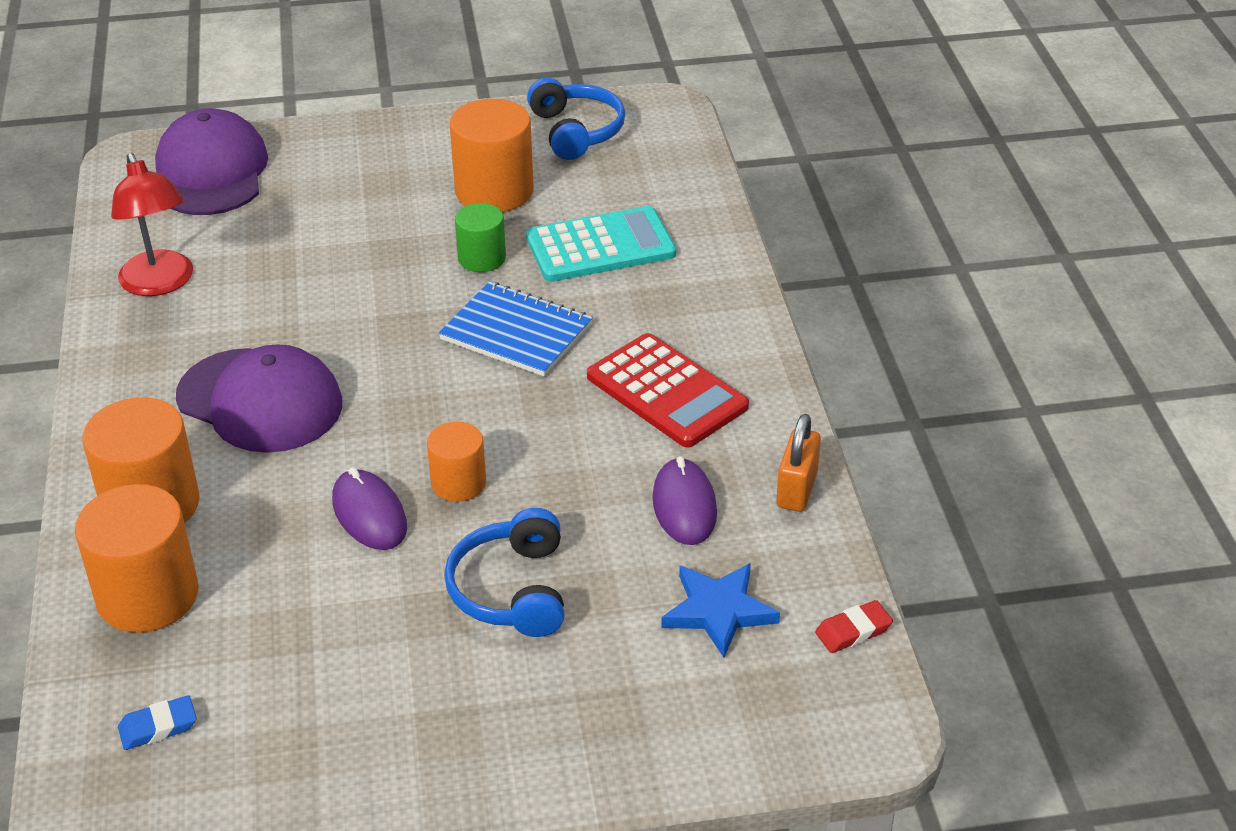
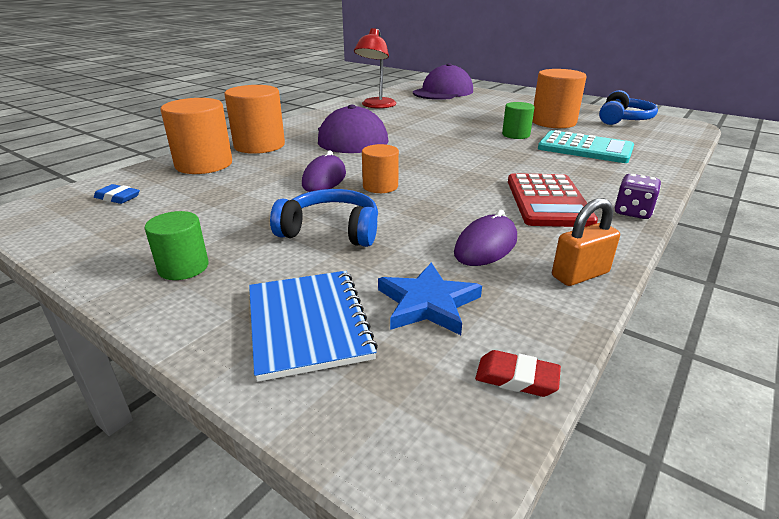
camera: 45 degrees right, 10 degrees down
(446, 740) = (183, 267): none -> green cylinder
(512, 590) = (331, 230): blue headphones -> blue headphones turned 60 degrees clockwise
(516, 332) = (495, 157): blue notebook -> blue notebook (308, 324)
(760, 360) = (632, 212): none -> purple dice

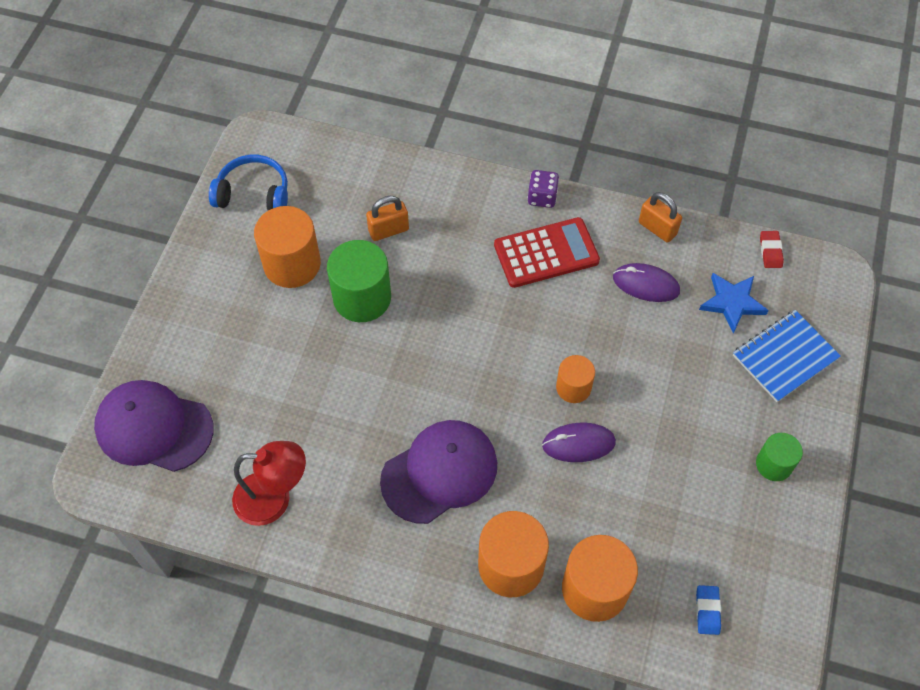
camera: 110 degrees left, 30 degrees up
(331, 230) = (674, 392): blue headphones -> none
(515, 135) = (362, 298): green cylinder -> green cylinder, size x1.72
(585, 148) = (388, 230): turquoise calculator -> orange padlock

